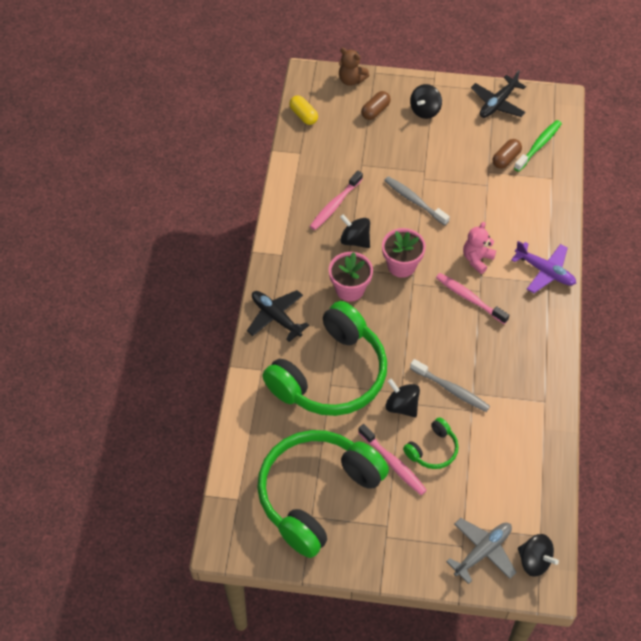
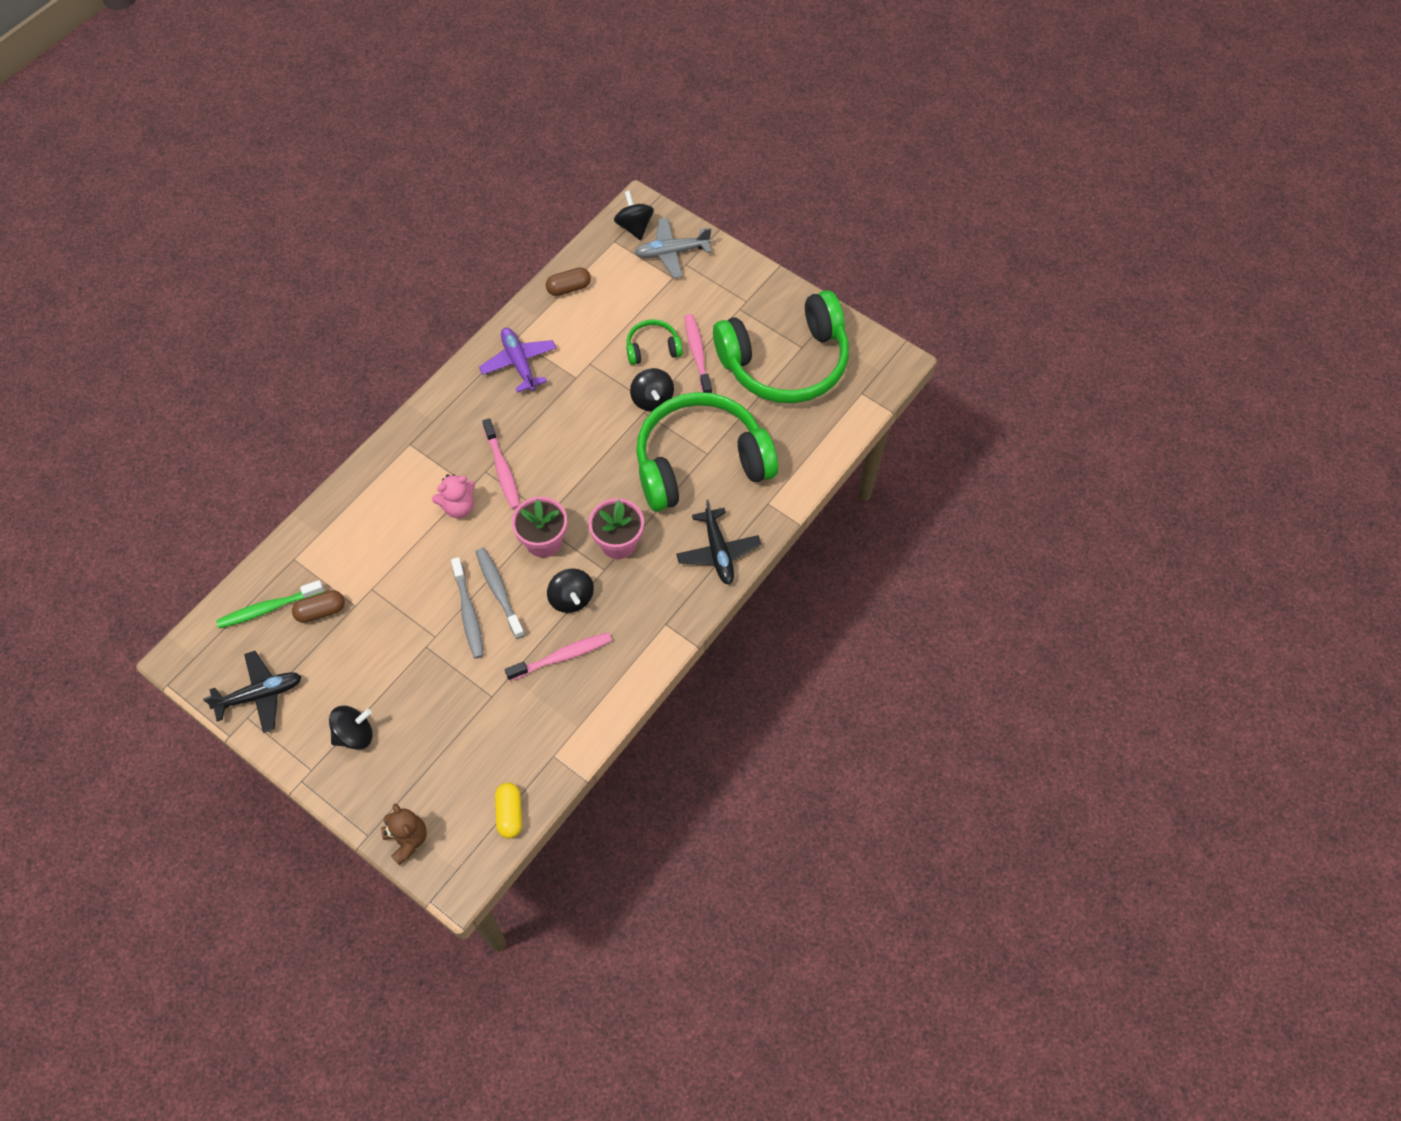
camera: 150 degrees left, 5 degrees up
(375, 111) = (415, 769): brown capsule -> brown capsule (569, 288)
(451, 389) = (593, 391): grey toothbrush -> grey toothbrush (499, 591)
(545, 271) = (402, 457): purple plane -> purple plane (519, 363)

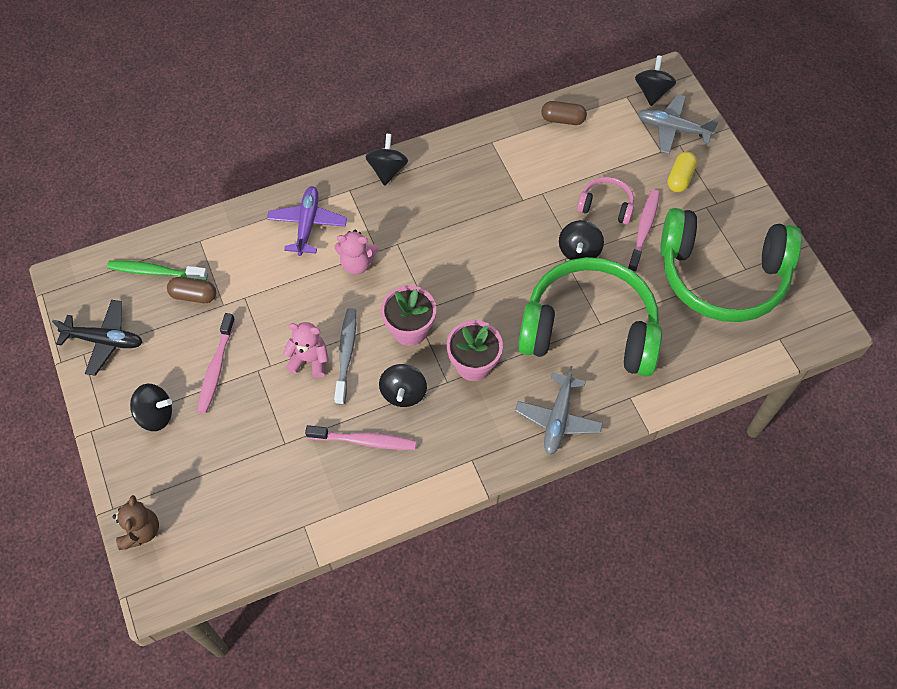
camera: 30 degrees right, 0 degrees up
(434, 409) = (387, 170): none -> black spinning top
(468, 613) = (309, 360): grey toothbrush -> pink teddy bear
(502, 469) = (412, 249): pink toothbrush -> pink toothbrush (216, 368)
(510, 814) = (236, 557): yellow capsule -> yellow capsule (680, 178)
(519, 363) = (481, 164): purple plane -> purple plane (307, 224)
(652, 348) = (606, 205): green headphones -> pink headphones
(718, 552) = (558, 419): black plane -> grey plane

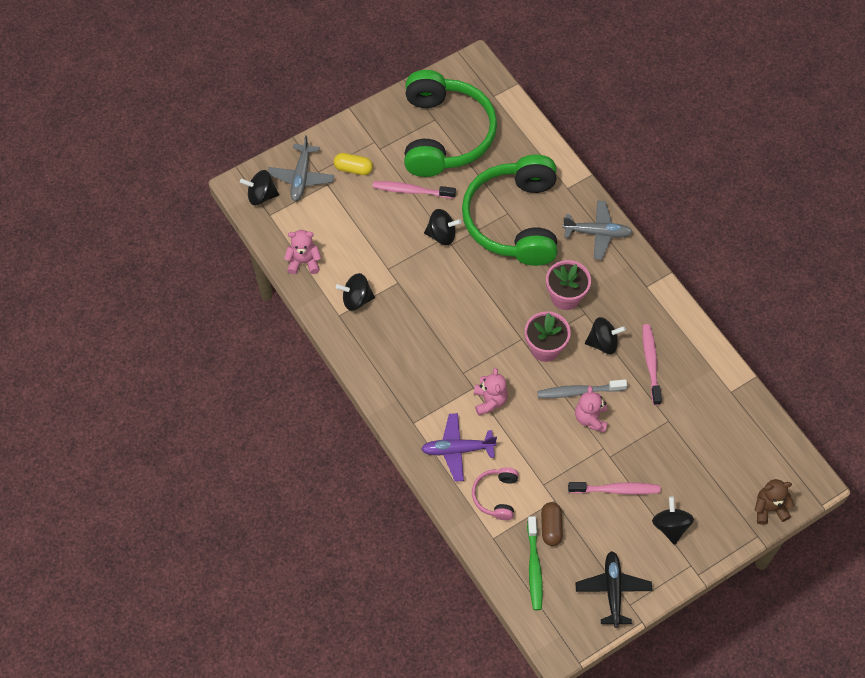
camera: 100 degrees left, 0 degrees up
(387, 170) = (385, 395): black spinning top -> black spinning top (356, 299)
(562, 119) = (304, 262): brown capsule -> pink teddy bear
(606, 205) = (392, 220): pink headphones -> pink headphones (496, 496)

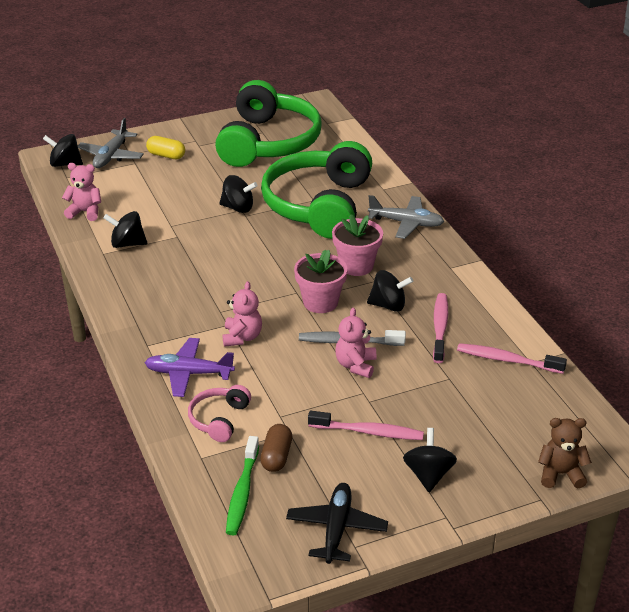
camera: 10 degrees right, 25 degrees down
(411, 191) = (219, 175): pink toothbrush -> pink toothbrush (507, 360)

